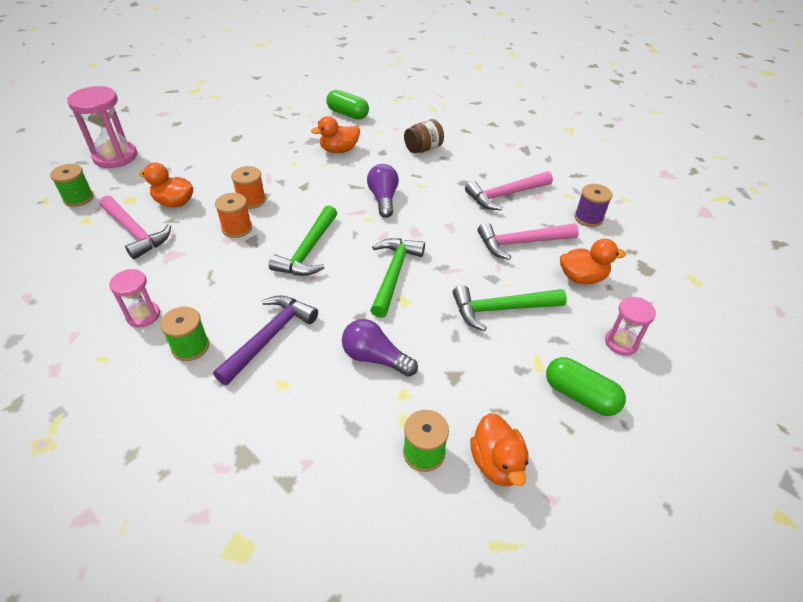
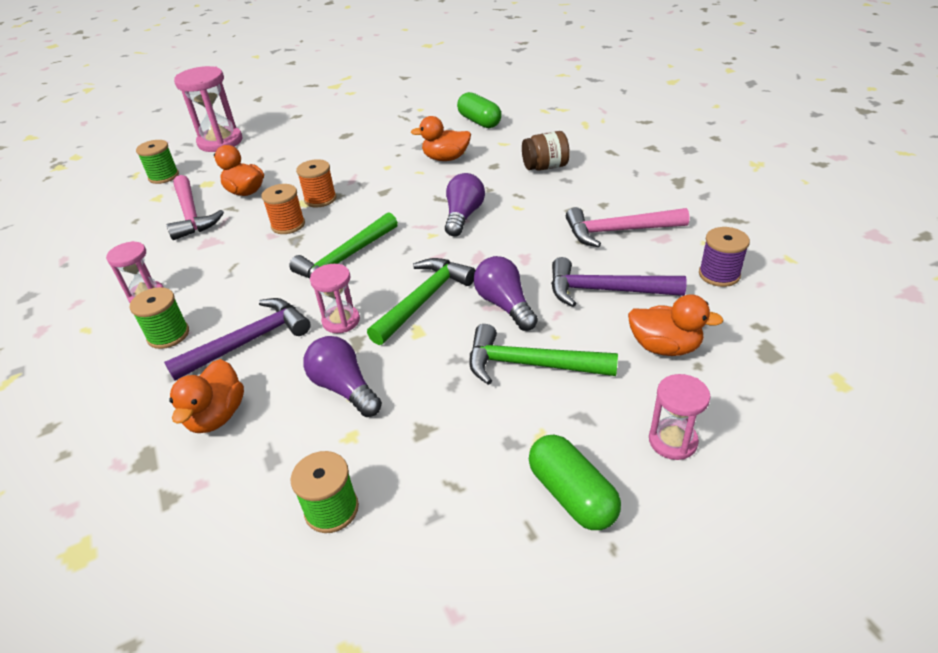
camera: 25 degrees right, 5 degrees down
(338, 304) = (341, 321): none -> pink hourglass
(457, 267) = (505, 305): none -> purple light bulb
(497, 463) = (410, 548): orange duck -> orange duck (217, 416)
(521, 243) = (605, 290): pink hammer -> purple hammer

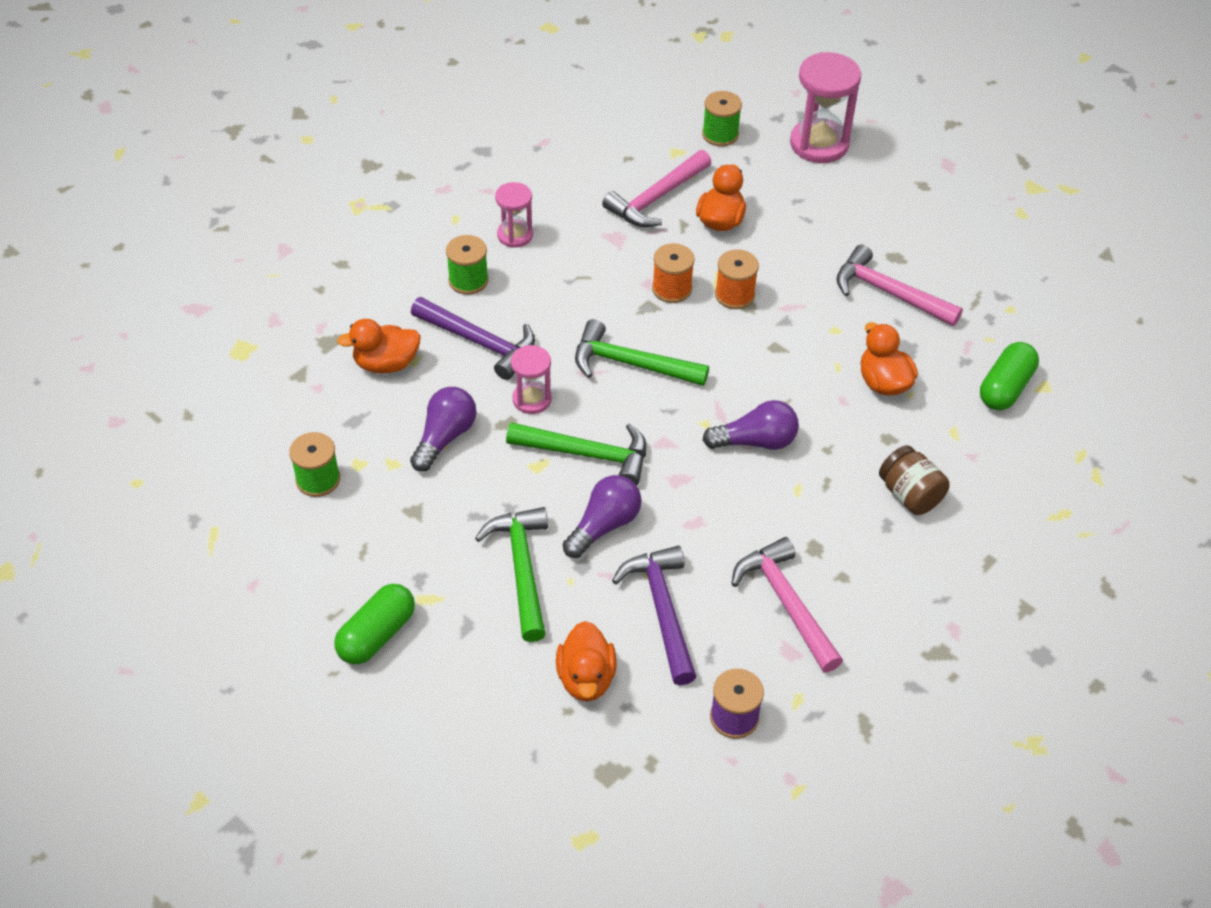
camera: 65 degrees right, 10 degrees up
(372, 143) = (888, 293): none -> pink hammer
(672, 441) = (458, 700): pink hourglass -> none

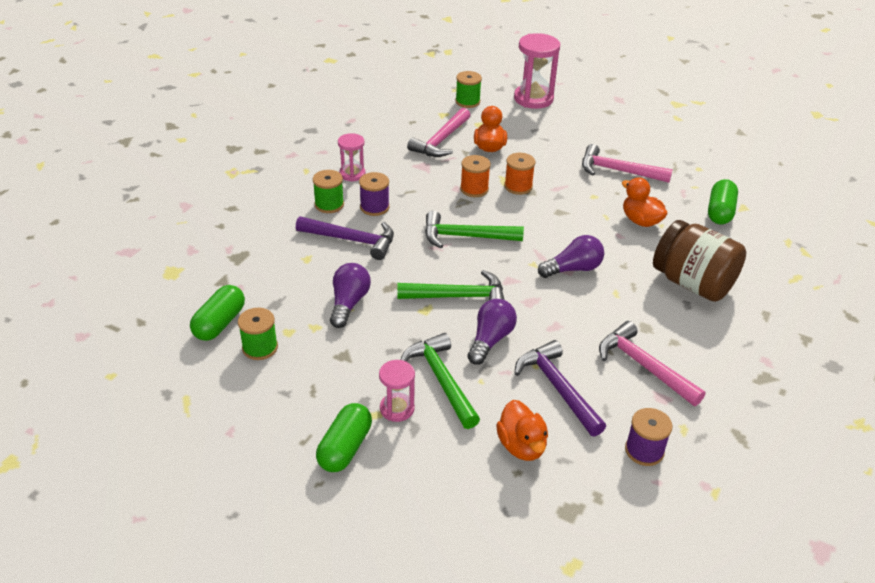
camera: 15 degrees left, 10 degrees down
(280, 435) = (220, 323): none -> green capsule
(386, 364) = (287, 264): orange duck -> none
(526, 295) = (374, 207): none -> purple spool
(532, 399) = (404, 269): pink hourglass -> pink hourglass (397, 408)
(910, 495) = (692, 283): brown jar -> brown jar, size x1.75

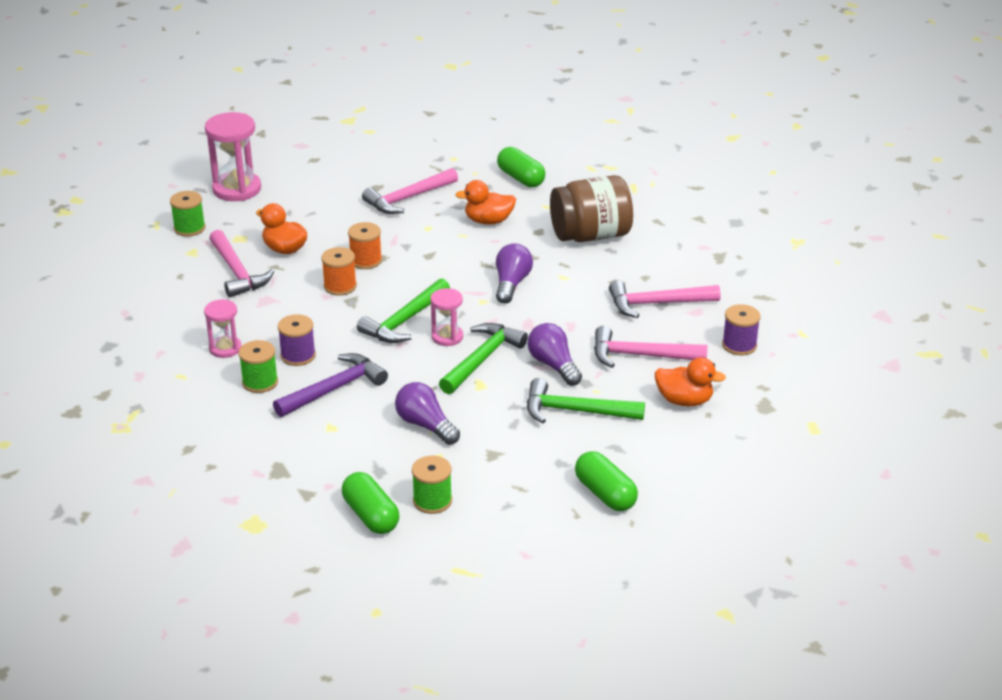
camera: 55 degrees left, 5 degrees down
(397, 408) = (586, 448): pink hourglass -> pink hourglass (447, 337)
(557, 387) = (640, 356): purple hammer -> pink hammer

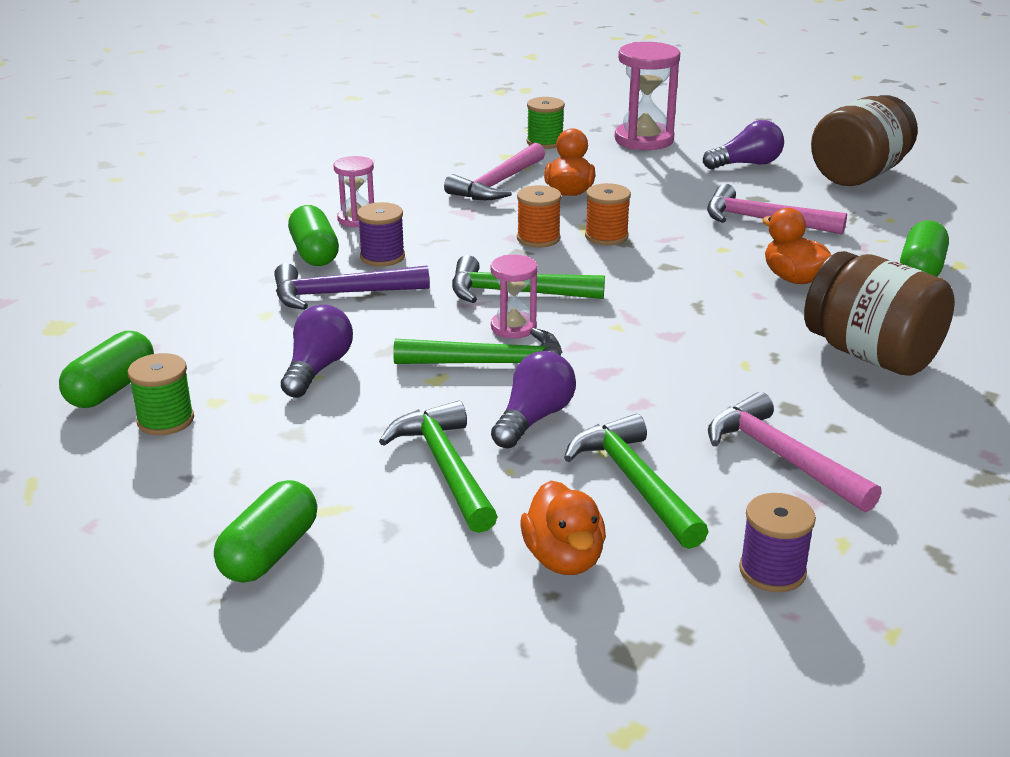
camera: 60 degrees right, 5 degrees down
(260, 382) = (314, 253): green spool -> green capsule
(335, 389) = (340, 294): purple hammer -> purple hammer turned 150 degrees clockwise
(385, 140) = (859, 175): none -> brown jar
(511, 284) = (679, 334): purple light bulb -> purple light bulb (746, 164)
(640, 356) = (634, 482): pink hammer -> green hammer

